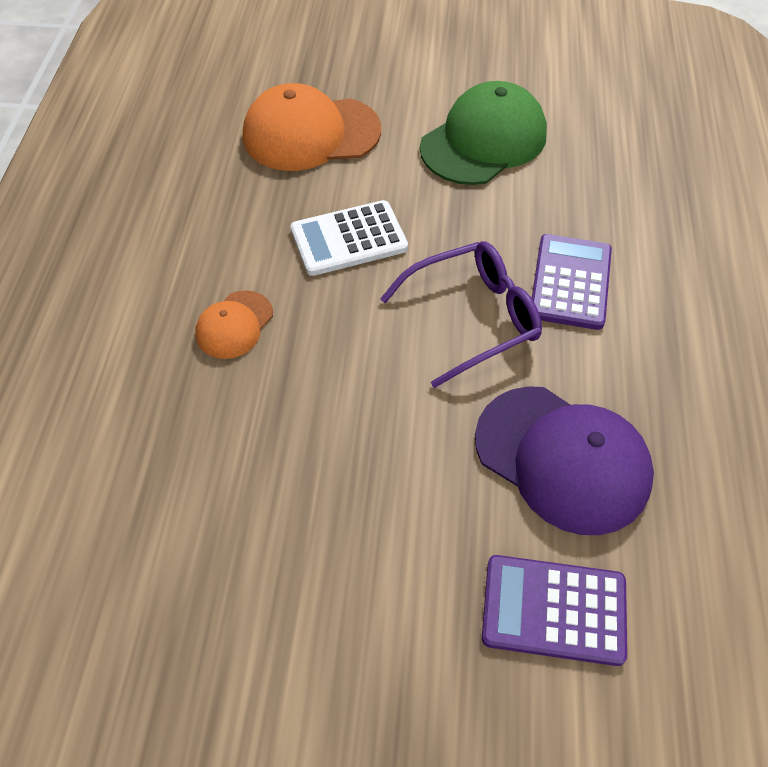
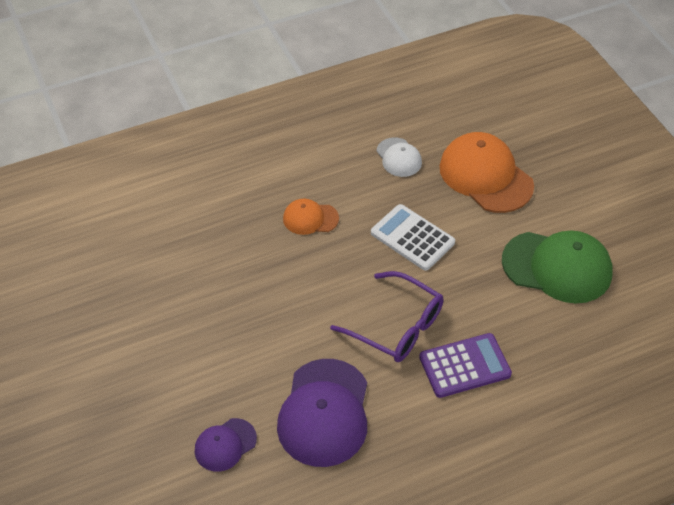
camera: 60 degrees right, 5 degrees down
(214, 192) = (399, 157): none -> white cap
(554, 610) = (225, 445): purple calculator -> purple cap

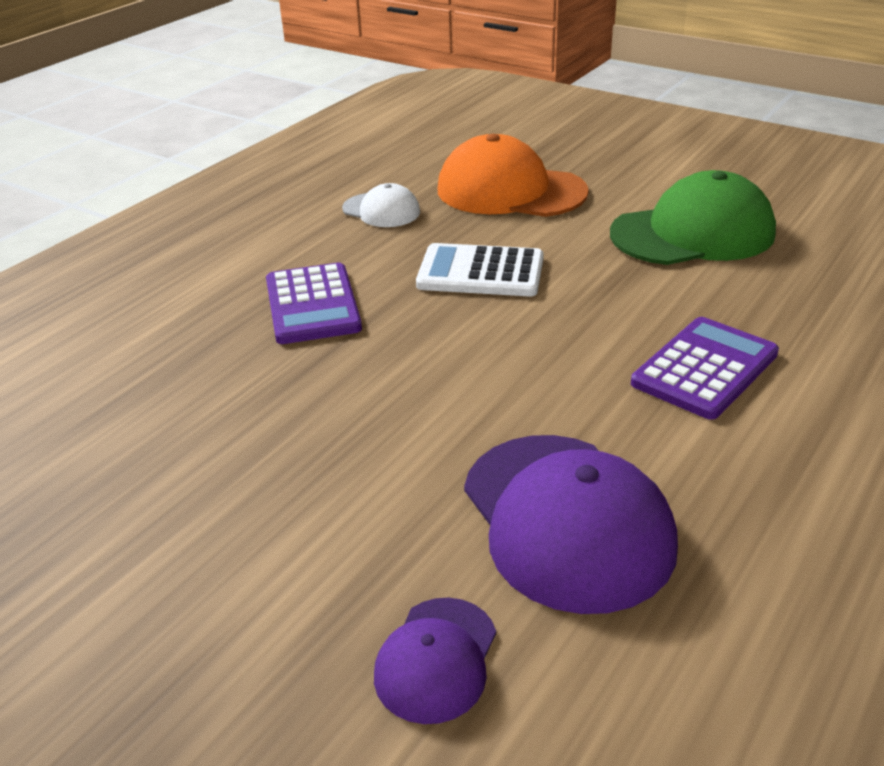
camera: 30 degrees left, 15 degrees down
(310, 218) = (312, 305): orange cap -> purple calculator
(396, 326) = (561, 366): purple glasses -> none

